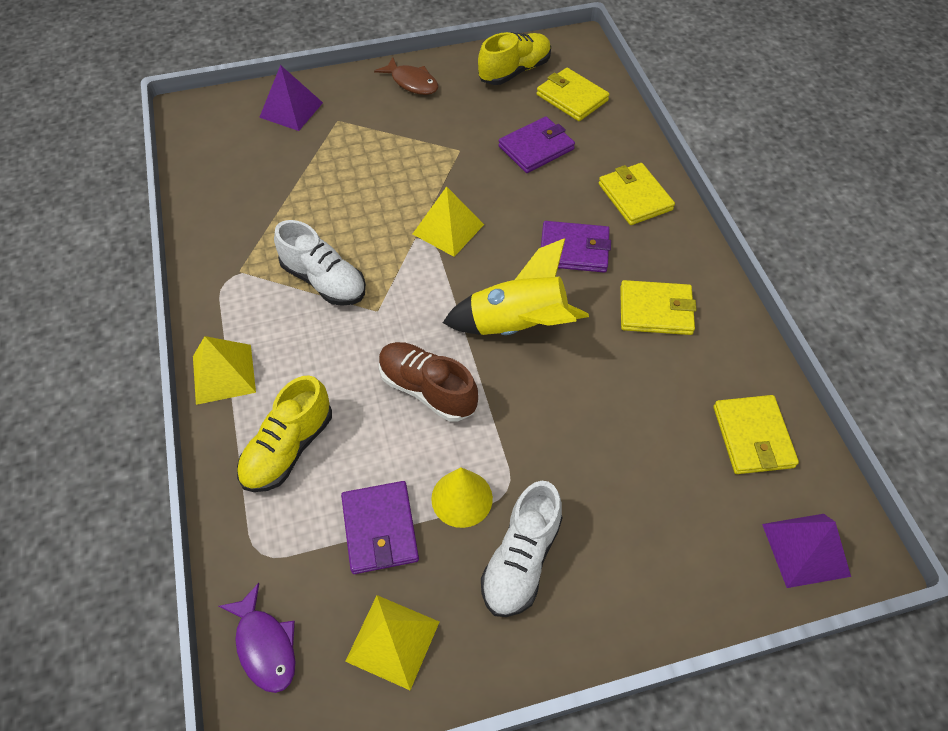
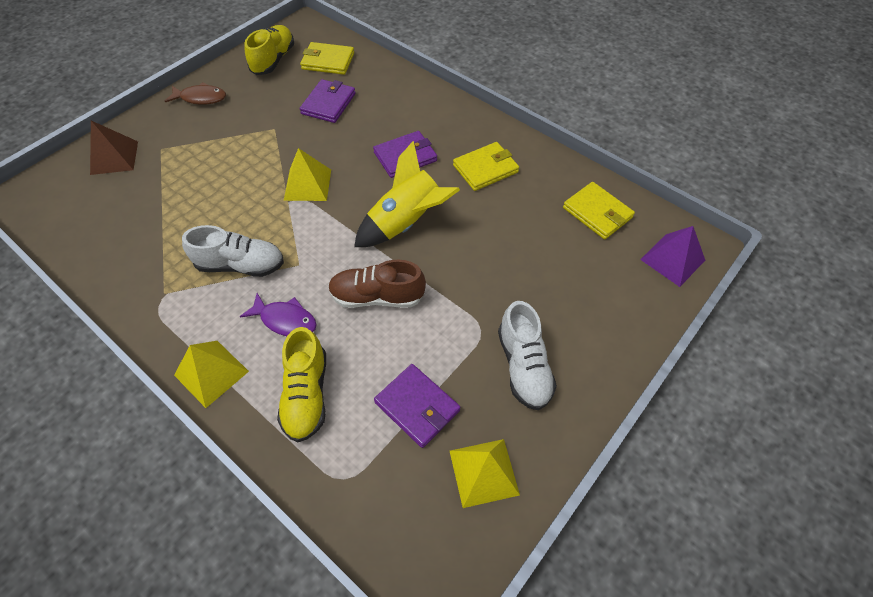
camera: 35 degrees left, 0 degrees up
(265, 645) = (398, 538): purple fish -> purple fish (285, 320)
(291, 110) = (114, 157): purple pyramid -> brown pyramid
(462, 498) = (456, 352): yellow cone -> none
(635, 197) = (418, 106): yellow wallet -> none

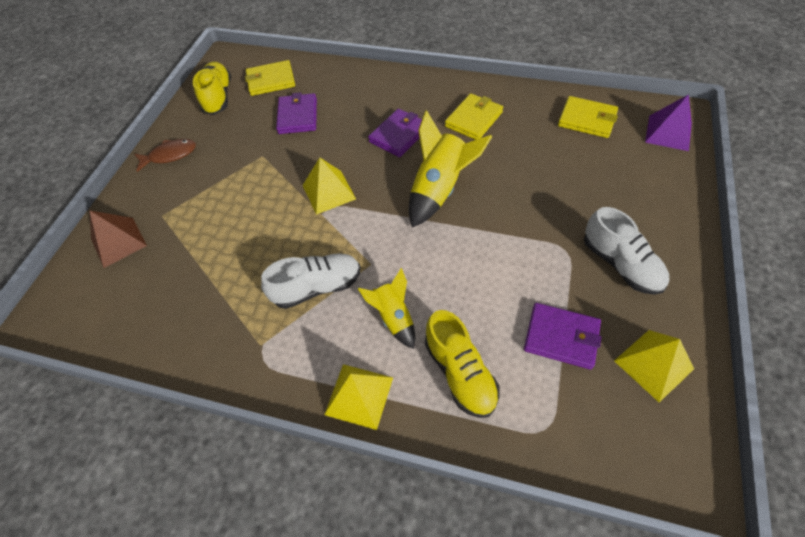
camera: 20 degrees left, 0 degrees up
(285, 320) = (394, 317): purple fish -> yellow rocket
(377, 296) = (460, 261): brown shoe -> none

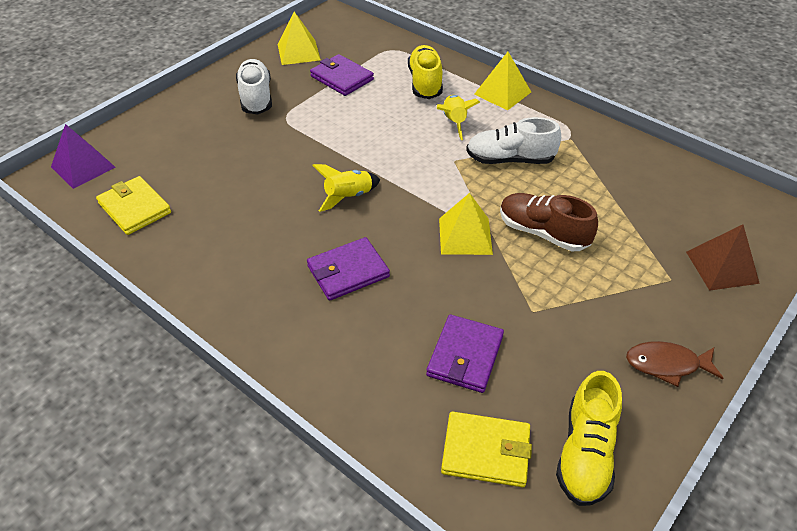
camera: 160 degrees left, 10 degrees down
(267, 218) = (543, 233): none -> brown shoe
(439, 189) = (348, 197): yellow rocket -> yellow rocket, size x0.60
(473, 119) = (247, 257): yellow wallet -> none

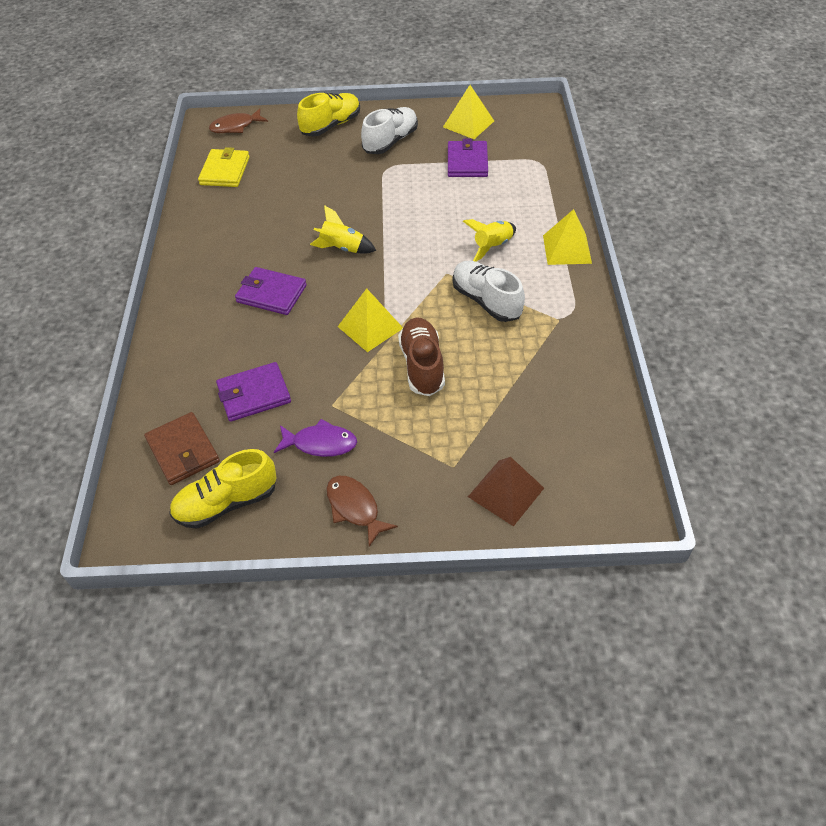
camera: 50 degrees right, 5 degrees up
(83, 167) = (235, 126): purple pyramid -> brown fish
(425, 83) = (520, 203): yellow shoe -> yellow shoe (331, 125)
(486, 451) = (183, 451): yellow wallet -> brown wallet
(571, 344) = (320, 443): none -> purple fish

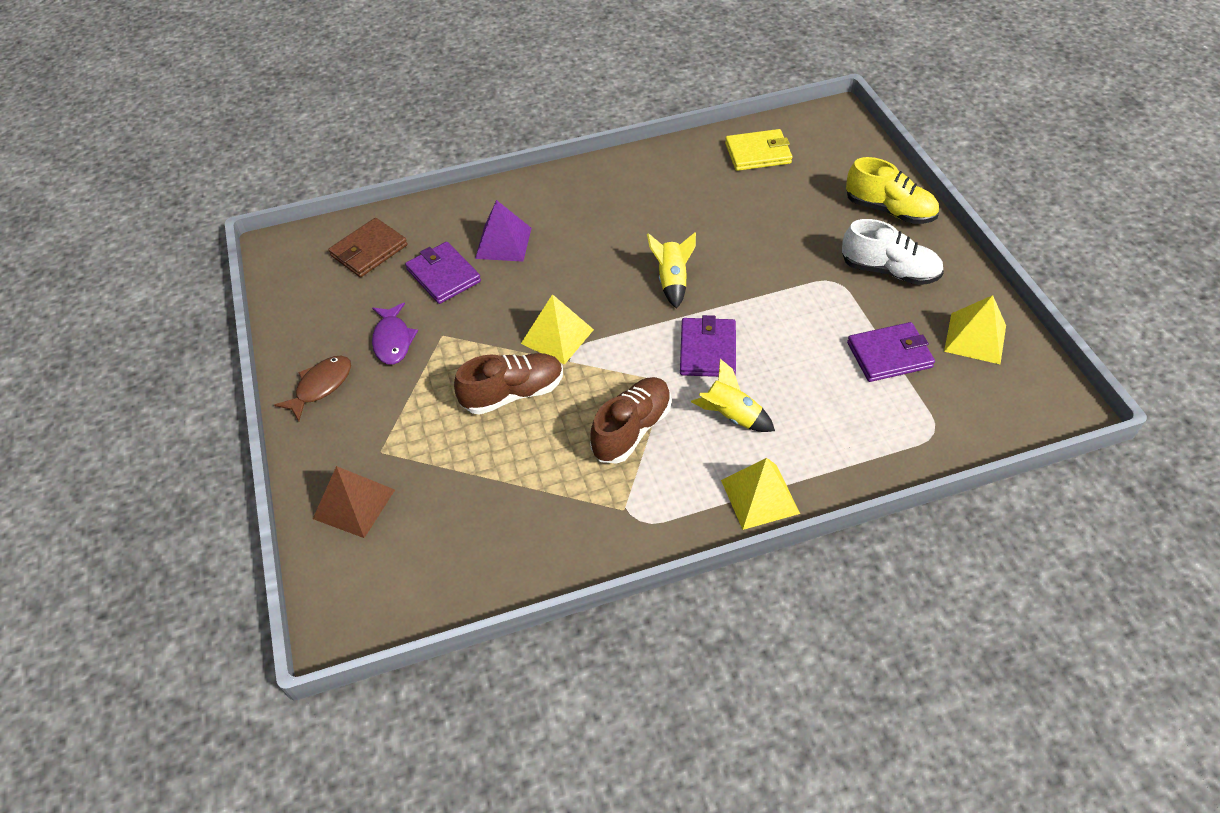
camera: 75 degrees right, 0 degrees up
(227, 503) = (317, 296): yellow shoe -> none
(235, 126) = (840, 136): brown fish -> none
(235, 345) = (503, 243): none -> purple pyramid
(271, 294) = (581, 247): purple wallet -> purple wallet (707, 350)
(486, 301) = (632, 429): white shoe -> brown shoe

